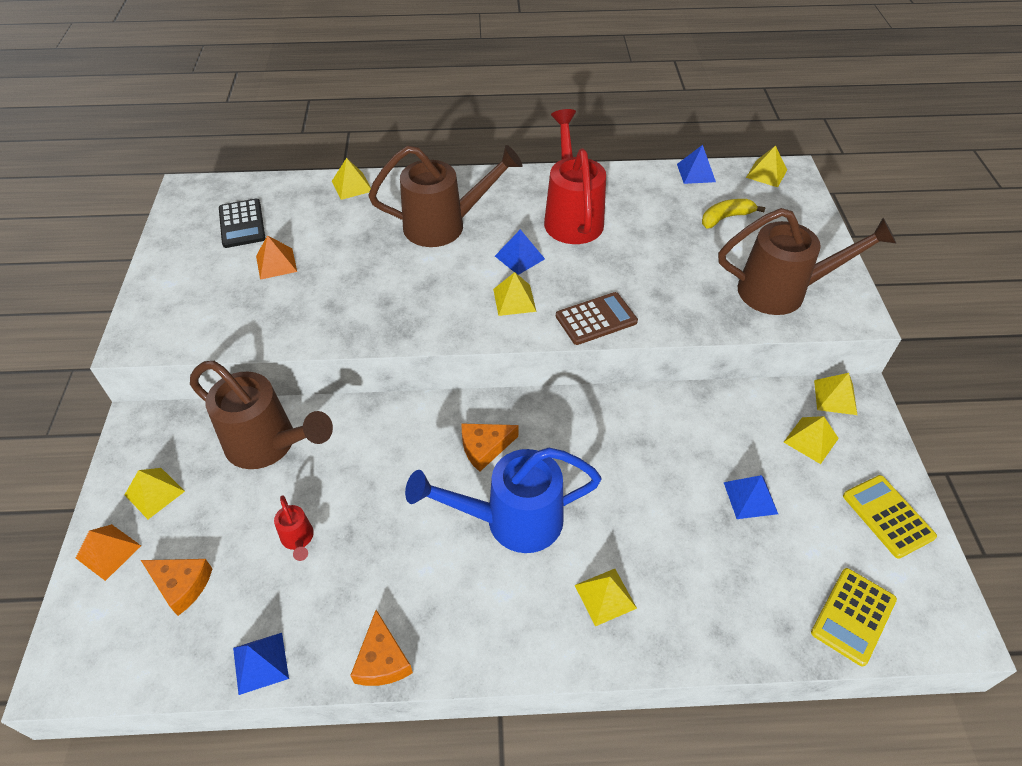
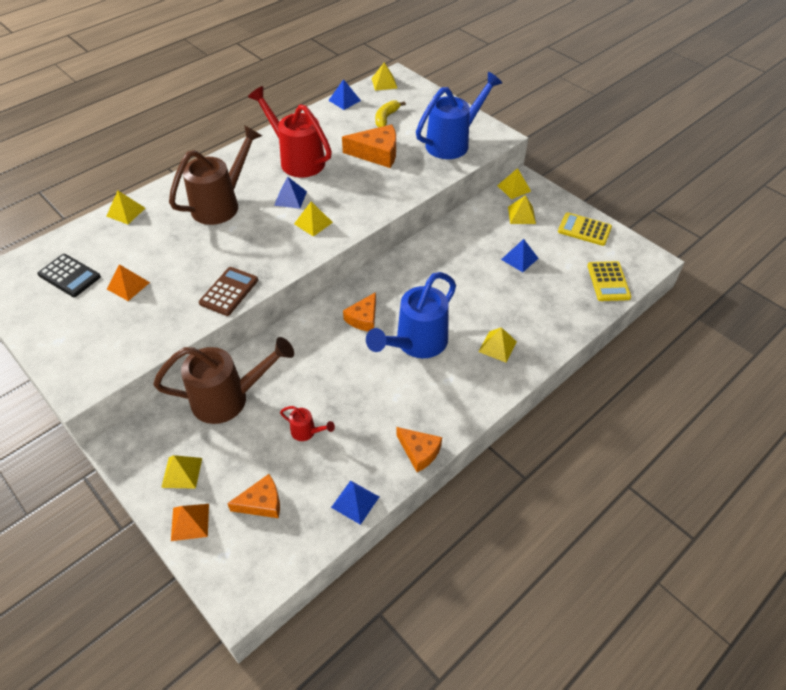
camera: 40 degrees left, 0 degrees up
(596, 319) = (371, 208): brown calculator -> brown calculator (229, 291)
(670, 256) = (377, 153): none -> orange cheese
(782, 291) = (453, 143): brown watering can -> blue watering can

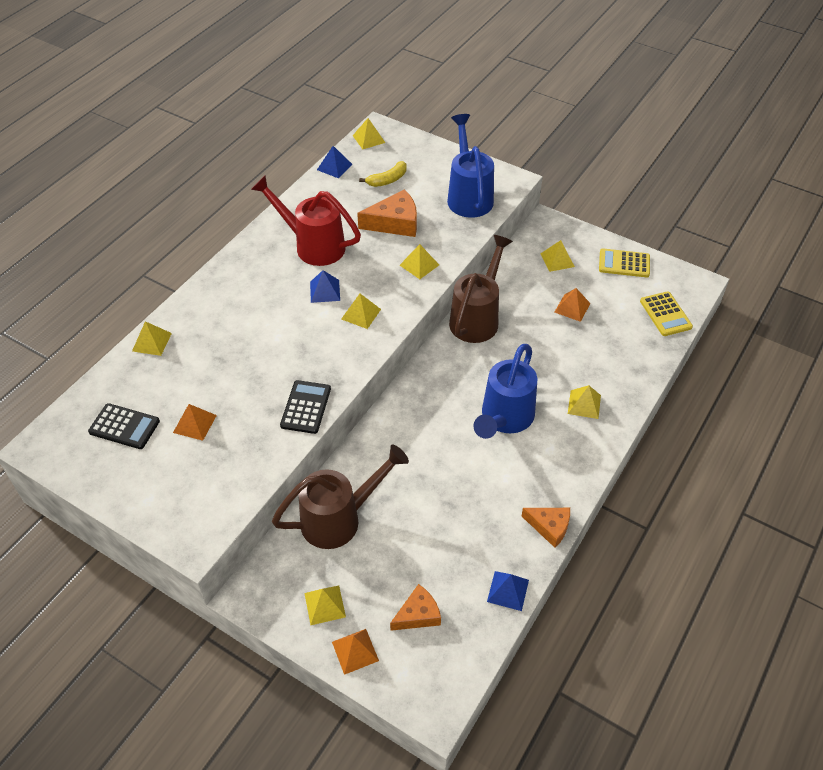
camera: 15 degrees left, 0 degrees up
(221, 204) = (253, 312): brown watering can -> brown watering can (477, 318)
(229, 291) = (306, 407): brown calculator -> black calculator
(307, 432) = (433, 534): red watering can -> none
(363, 318) = (441, 404): orange cheese -> none
(386, 118) = (387, 180): yellow banana -> yellow banana turned 135 degrees counterclockwise
(453, 143) = (468, 196): blue watering can -> blue watering can turned 45 degrees counterclockwise
(514, 188) = (539, 231): yellow pyramid -> yellow pyramid (419, 265)
(519, 258) = (572, 307): blue pyramid -> orange pyramid

